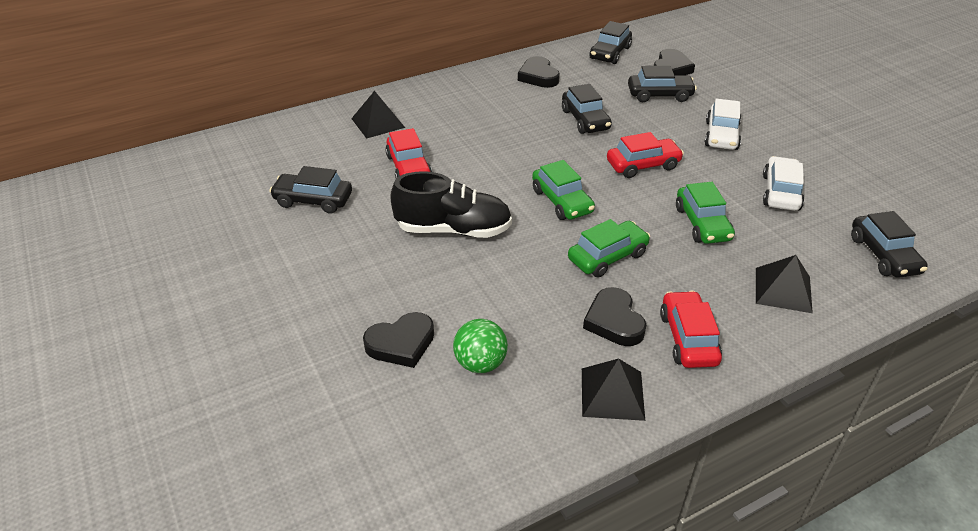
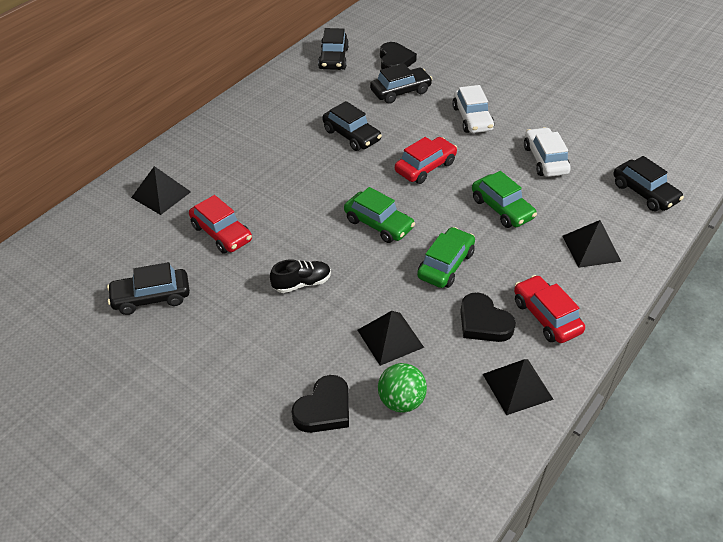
camera: 25 degrees left, 5 degrees up
(453, 229) = (301, 283): black shoe -> black shoe, size x0.55
(507, 304) = (390, 338): none -> black pyramid
(538, 76) = (283, 101): black heart -> none

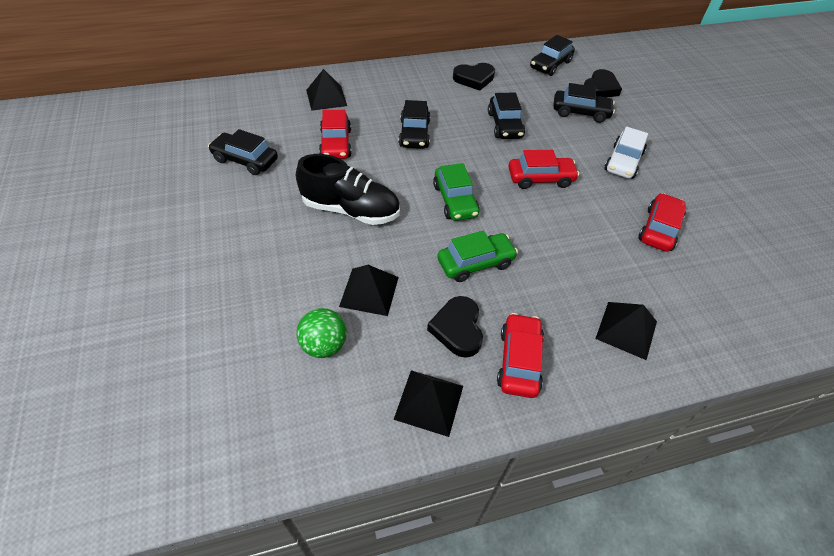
camera: 35 degrees right, 5 degrees up
(301, 283) = (350, 210): black shoe -> black shoe, size x1.82
(324, 409) = (264, 311): black heart -> black heart (474, 79)
(502, 208) = (574, 247): green car -> none
(545, 160) = (659, 229): white car -> red car
(644, 193) = (737, 313): black car -> black car (414, 134)

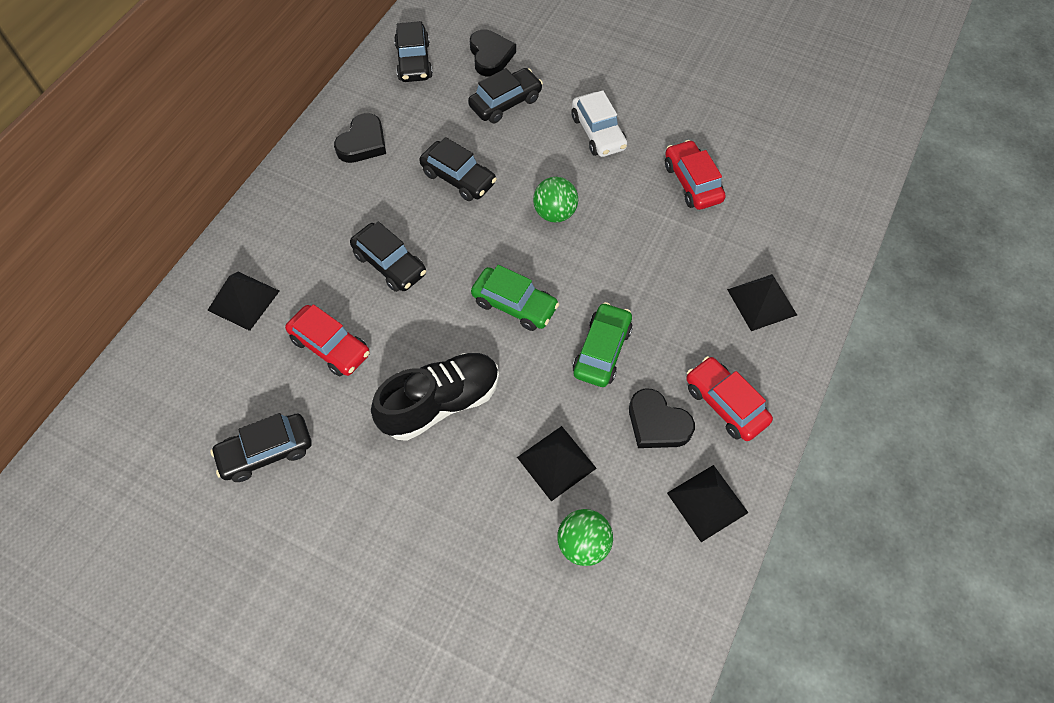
camera: 45 degrees left, 10 degrees up
(540, 178) = (555, 213): red car -> green ball

